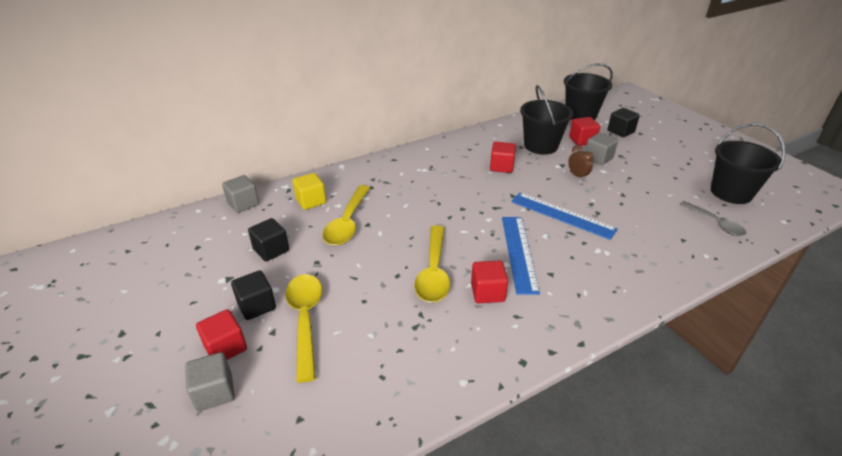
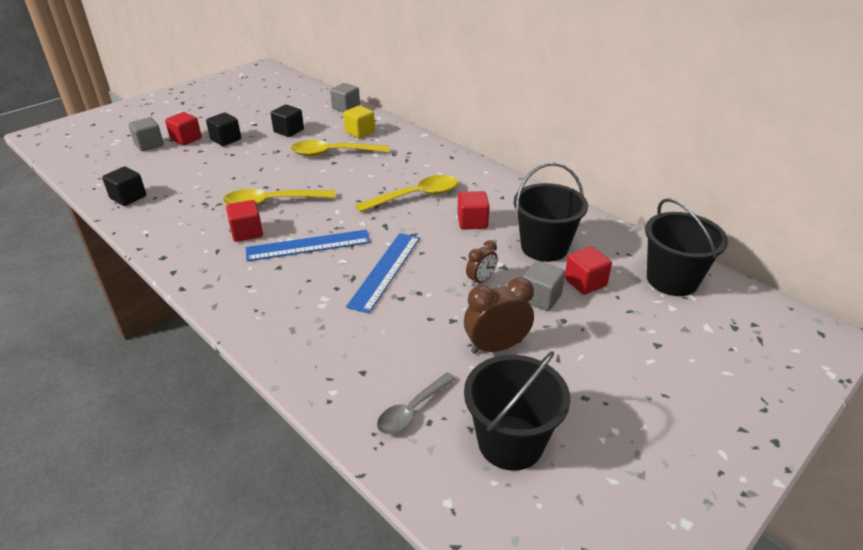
camera: 75 degrees right, 0 degrees up
(305, 320) = (212, 159): yellow spoon -> yellow spoon (416, 196)
(620, 131) = (645, 322): black cube -> black cube (128, 197)
(649, 183) = (496, 347): none -> brown clock

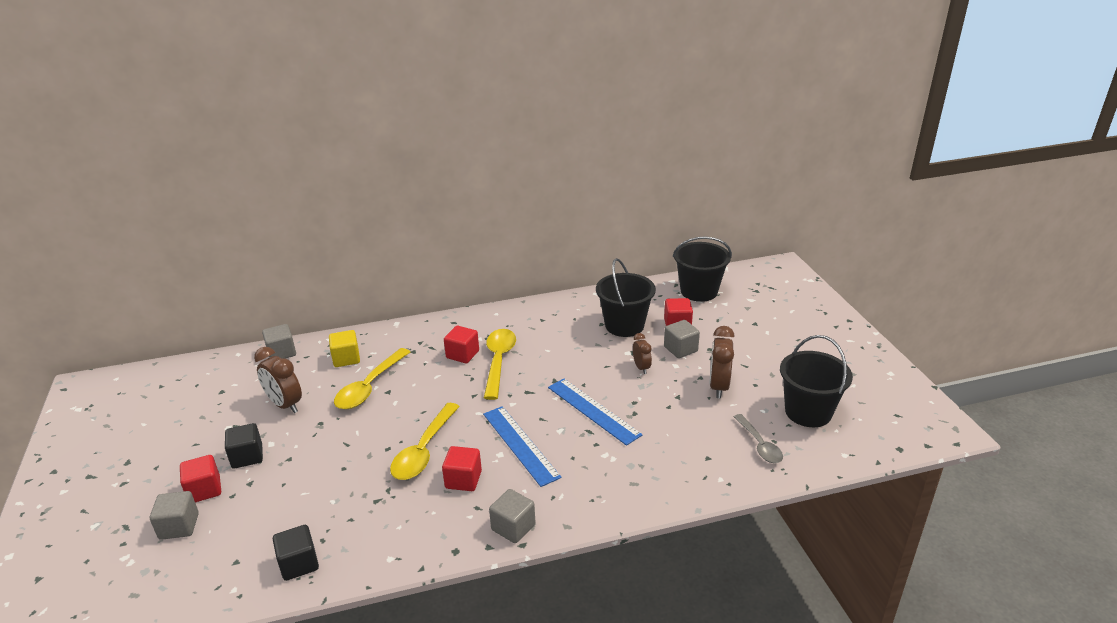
camera: 60 degrees left, 5 degrees down
(200, 276) = (513, 527): none -> grey cube
(289, 131) = (285, 405): black cube -> brown clock
(308, 245) = (520, 444): blue ruler -> blue ruler turned 45 degrees counterclockwise
(472, 222) = (563, 346): red cube -> red cube (462, 354)

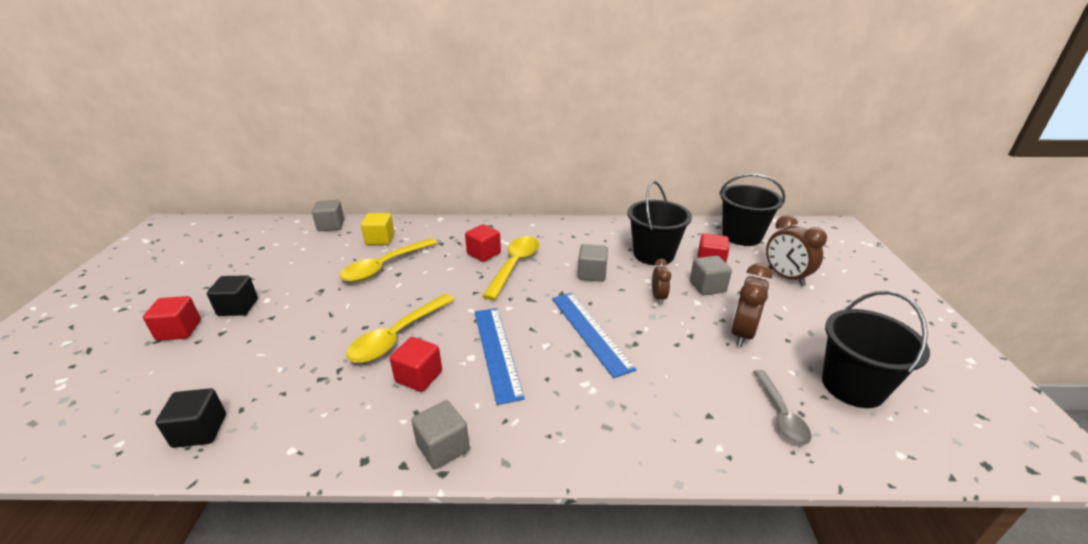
camera: 15 degrees right, 0 degrees up
(179, 526) = (130, 361): grey cube -> grey cube (592, 274)
(285, 405) = (303, 268): brown clock -> brown clock (785, 277)

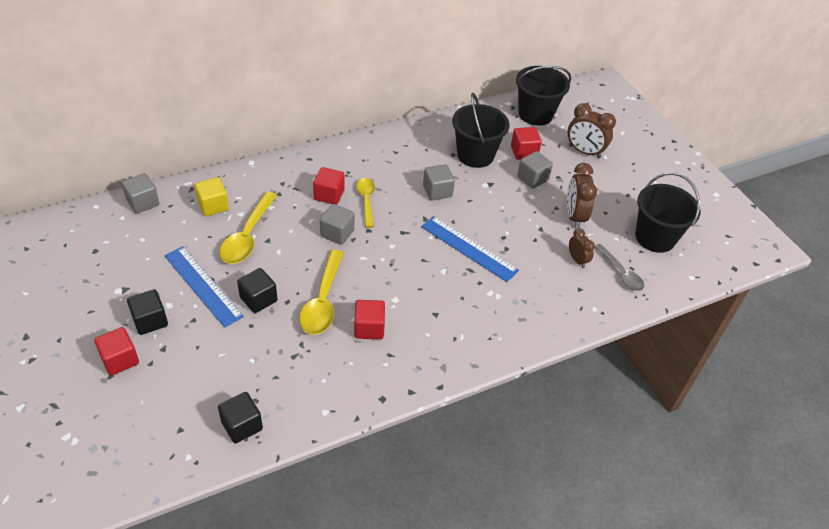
camera: 30 degrees left, 15 degrees up
(342, 317) = (258, 299): none -> black cube
(443, 447) = (427, 371): grey cube -> grey cube (337, 233)
(497, 351) = (411, 288): blue ruler -> blue ruler (203, 285)
(514, 265) = (366, 201): yellow spoon -> yellow spoon, size x0.64
(658, 297) = (501, 200): brown clock -> brown clock (577, 260)

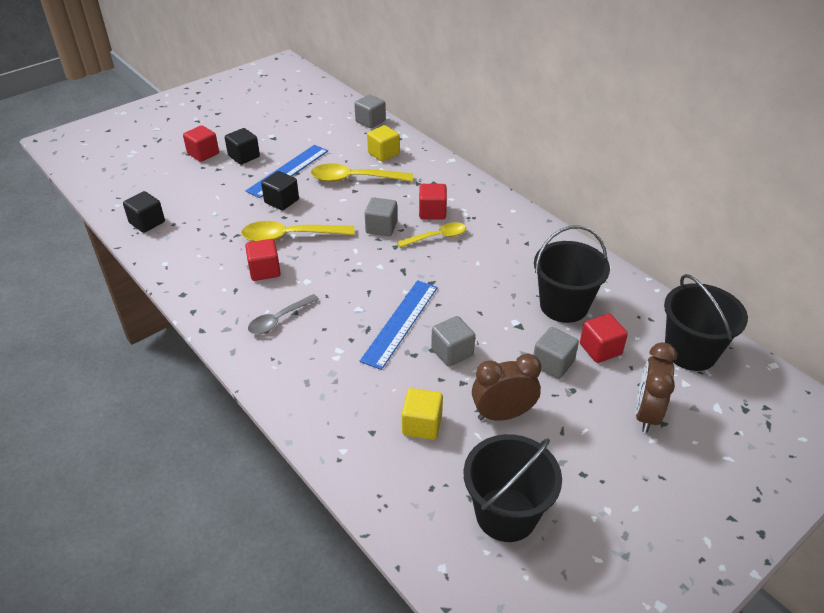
camera: 80 degrees right, 5 degrees down
(437, 191) = (480, 284): grey cube -> grey cube (452, 352)
(577, 260) = (422, 425): brown clock -> yellow cube
(621, 273) = (416, 475): grey spoon -> grey spoon (279, 320)

